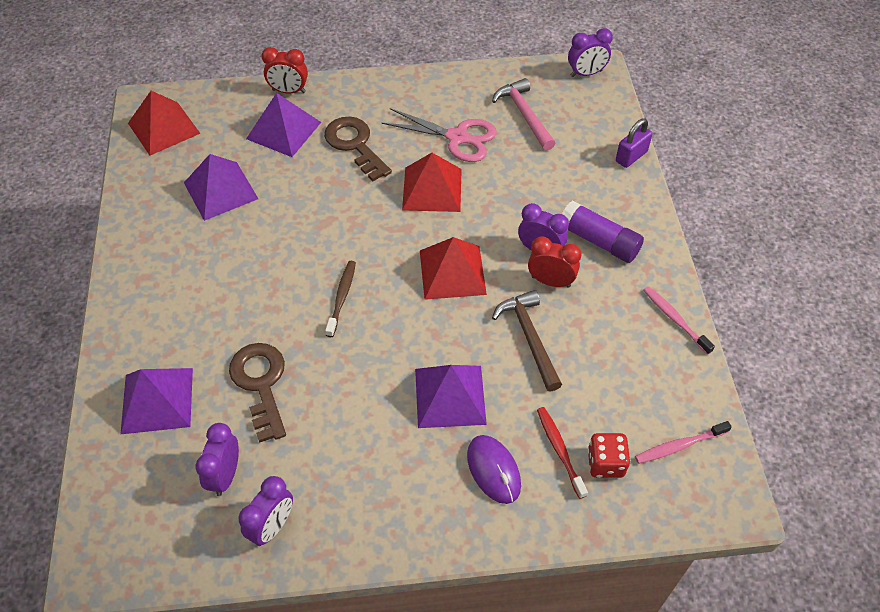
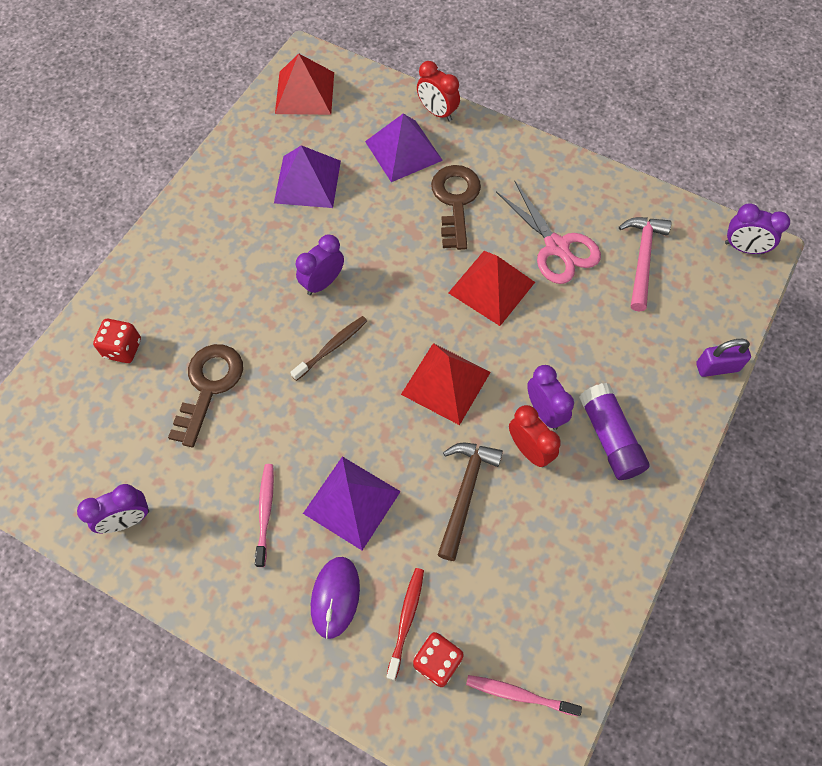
camera: 35 degrees right, 10 degrees up
(157, 400) = (123, 348): purple pyramid -> red dice
(225, 475) = (125, 450): purple clock -> purple clock (323, 282)
(675, 319) = (619, 567): pink toothbrush -> pink toothbrush (265, 512)

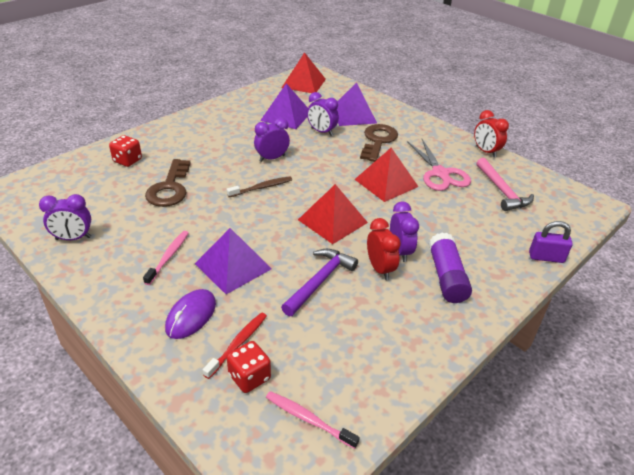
camera: 15 degrees right, 25 degrees down
(209, 386) = (170, 188): brown key -> brown key turned 150 degrees clockwise
(437, 112) = (382, 104): red clock -> red clock (485, 151)
(465, 493) = (320, 281): brown hammer -> purple hammer
(642, 259) = (502, 191): pink hammer -> pink hammer turned 135 degrees clockwise
(744, 248) = (582, 201): purple clock -> purple clock (321, 132)

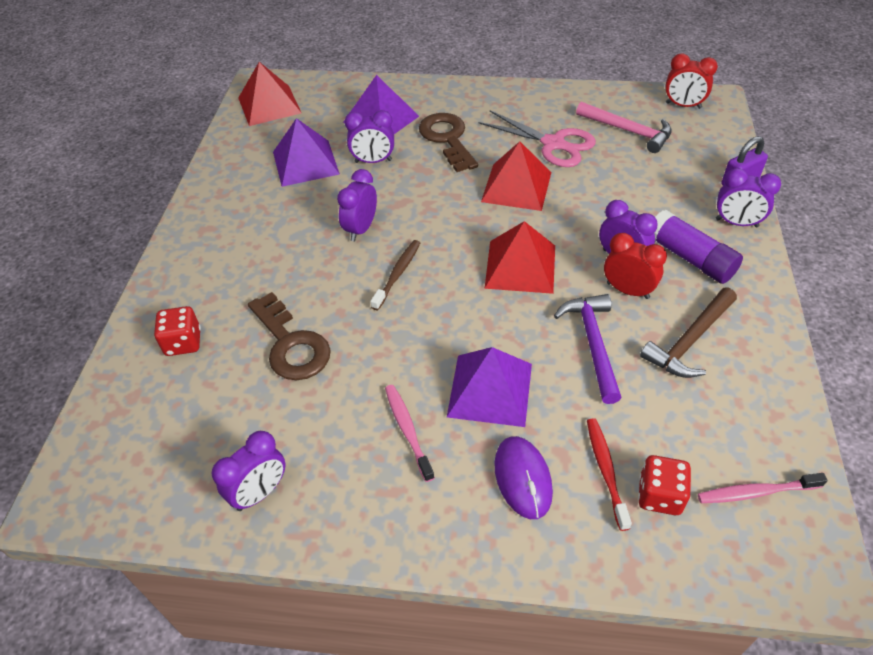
camera: 35 degrees left, 10 degrees up
(381, 317) = (689, 341): none -> brown hammer
(485, 151) = (563, 92): red clock -> red clock (683, 105)
(509, 277) = (736, 223): none -> purple clock

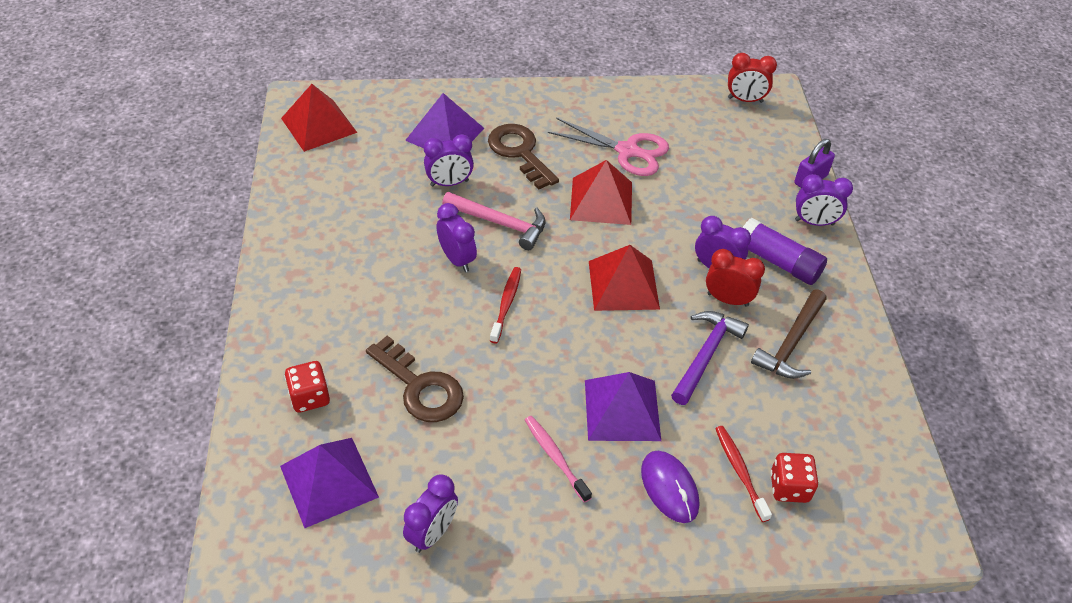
camera: 15 degrees left, 0 degrees up
(305, 163) = (378, 190): purple pyramid -> purple pyramid (329, 481)
(361, 229) = (457, 259): purple clock -> purple clock turned 135 degrees clockwise
(397, 274) = (506, 304): brown toothbrush -> red toothbrush
(593, 343) = (706, 355): purple hammer -> purple hammer turned 45 degrees clockwise
(628, 131) = (697, 132): pink hammer -> pink hammer (500, 223)
(756, 492) = (868, 474): pink toothbrush -> none

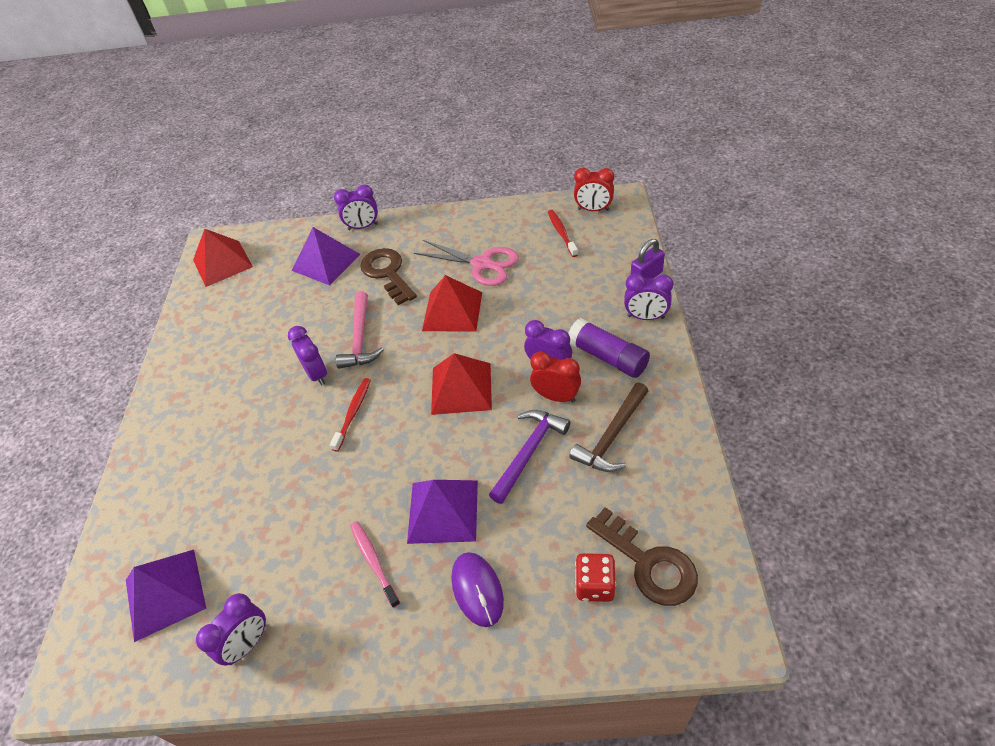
camera: 10 degrees right, 0 degrees up
(310, 397) = (165, 511): red dice -> none
(420, 387) = (263, 497): brown key -> brown key (648, 563)
(449, 183) = (322, 305): purple clock -> purple clock (363, 227)
(500, 223) = (360, 338): pink hammer -> pink hammer turned 60 degrees clockwise
(740, 471) = (548, 570): red toothbrush -> red toothbrush (561, 233)

